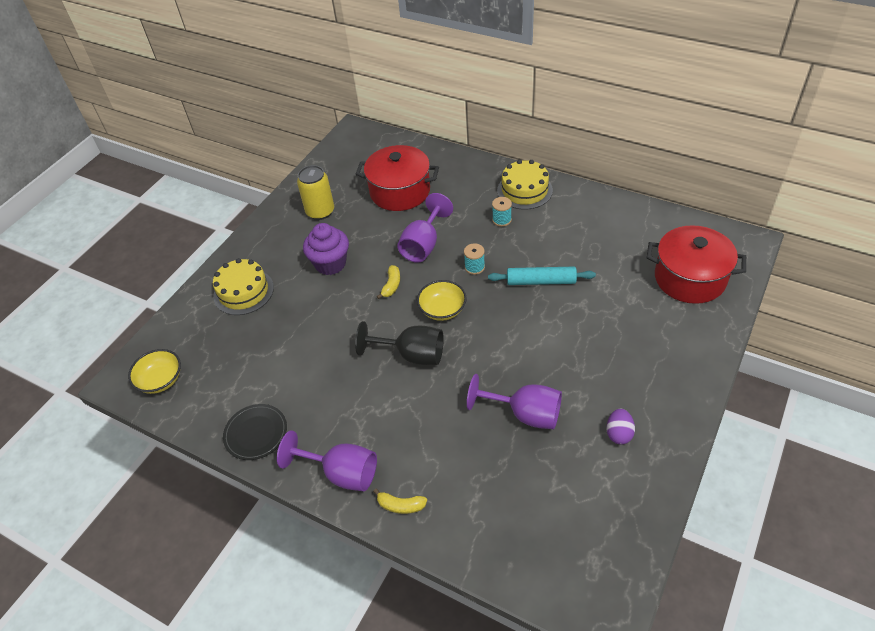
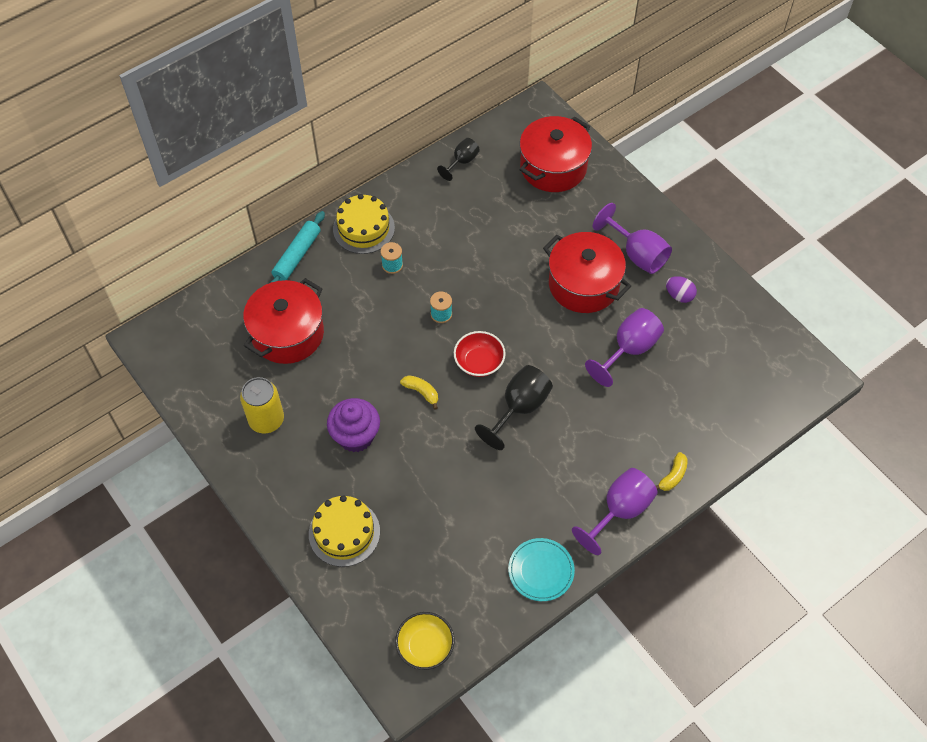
camera: 70 degrees left, 10 degrees up
(256, 433) = (541, 570): black plate -> turquoise plate
(423, 245) = (383, 344): purple goblet -> purple goblet (637, 254)
(442, 309) = (479, 362): yellow bowl -> red bowl
(541, 281) = (492, 271): turquoise rolling pin -> turquoise rolling pin (297, 256)
(574, 351) = (583, 284): none -> red pot
(640, 218) = (462, 162): none -> black goblet

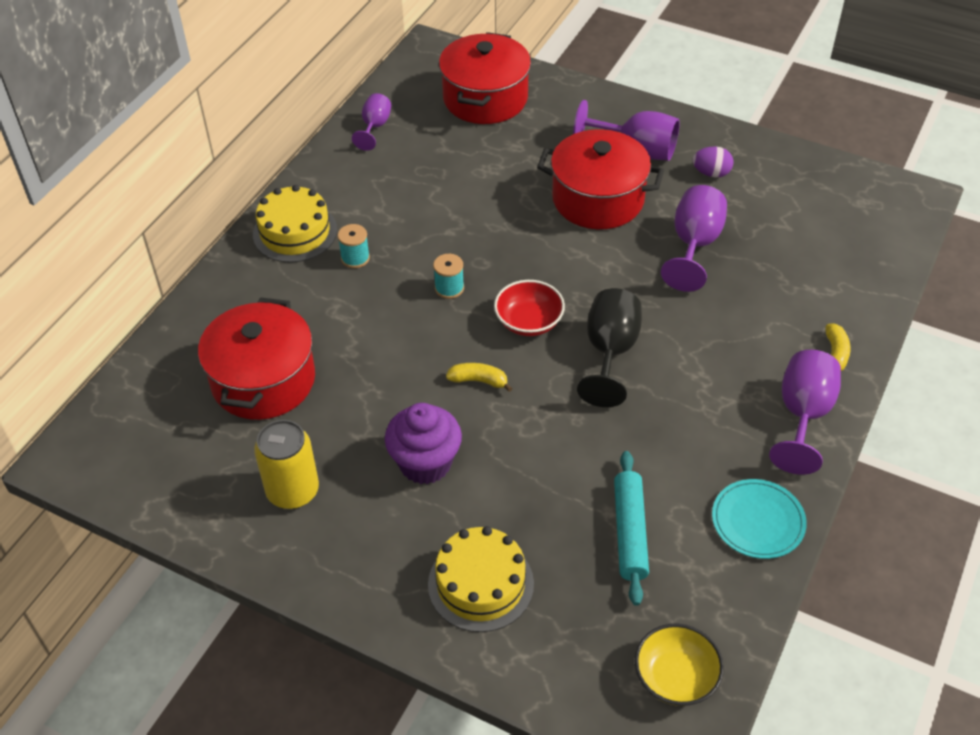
camera: 25 degrees left, 10 degrees down
(297, 256) = (225, 290): turquoise rolling pin -> turquoise rolling pin (630, 532)
(462, 162) = (375, 127): black goblet -> purple goblet

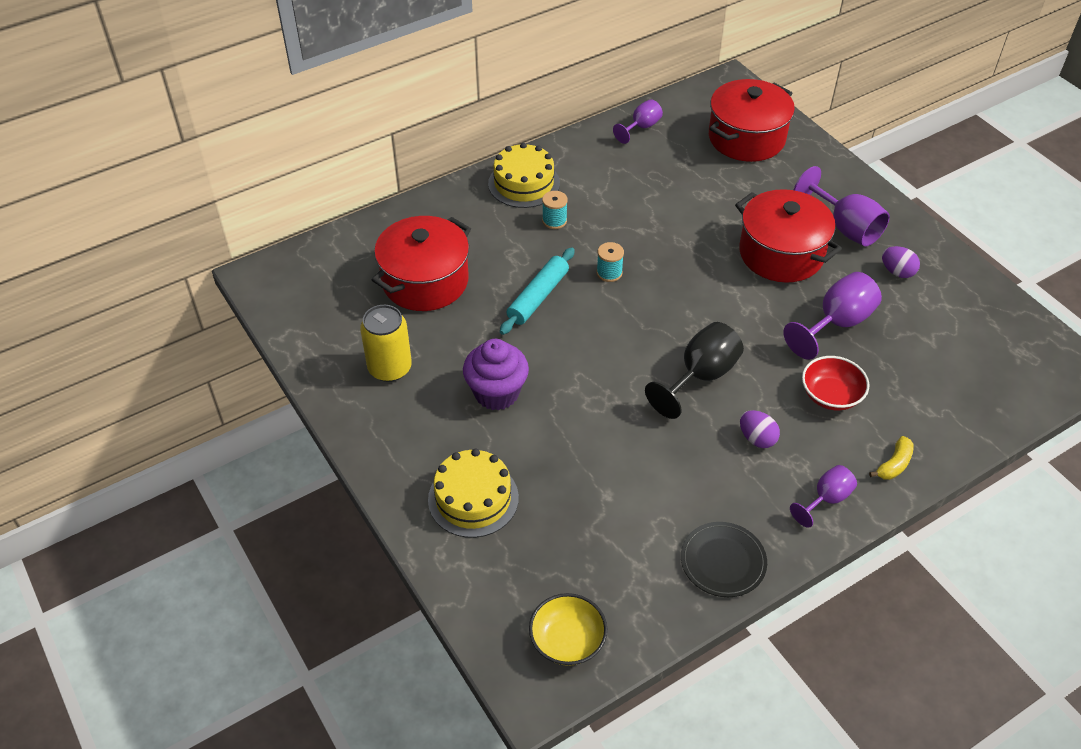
camera: 30 degrees right, 0 degrees up
(478, 381) = (580, 352): yellow banana -> none
(529, 322) = (652, 325): red bowl -> red bowl (831, 395)
(630, 532) = (613, 518): turquoise rolling pin -> turquoise rolling pin (538, 297)
(703, 388) = (757, 438): none -> purple egg
(758, 521) = (723, 561): turquoise plate -> black plate
(803, 415) = (826, 499): purple goblet -> purple goblet, size x0.61

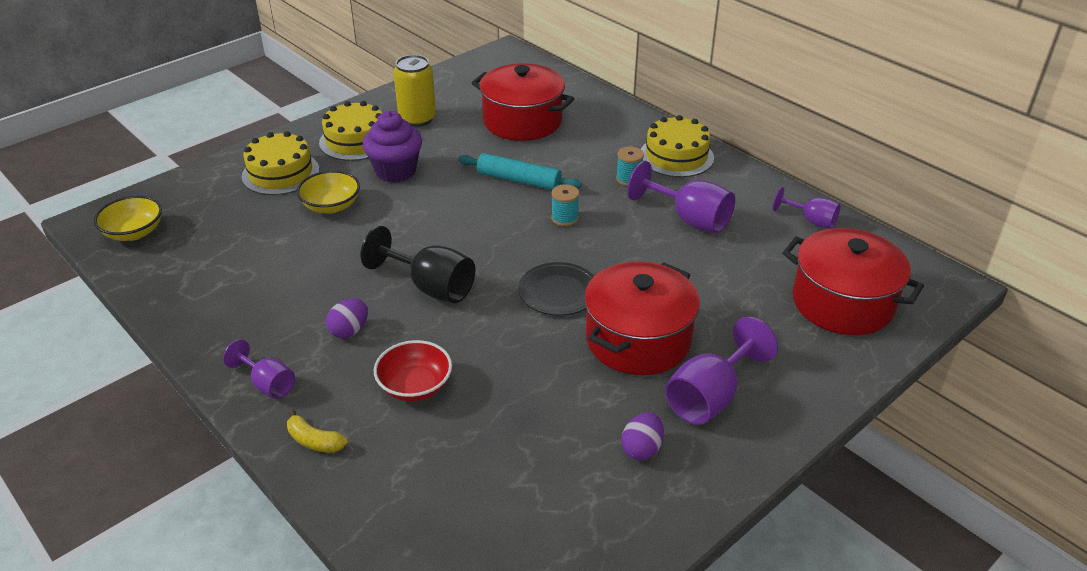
camera: 80 degrees right, 10 degrees down
(421, 426) = (356, 140): none -> yellow cake
(551, 451) = (331, 206): none -> yellow bowl
(723, 561) = (199, 314): black plate -> black plate (558, 292)
(836, 323) = (531, 390): purple goblet -> purple goblet (689, 219)

